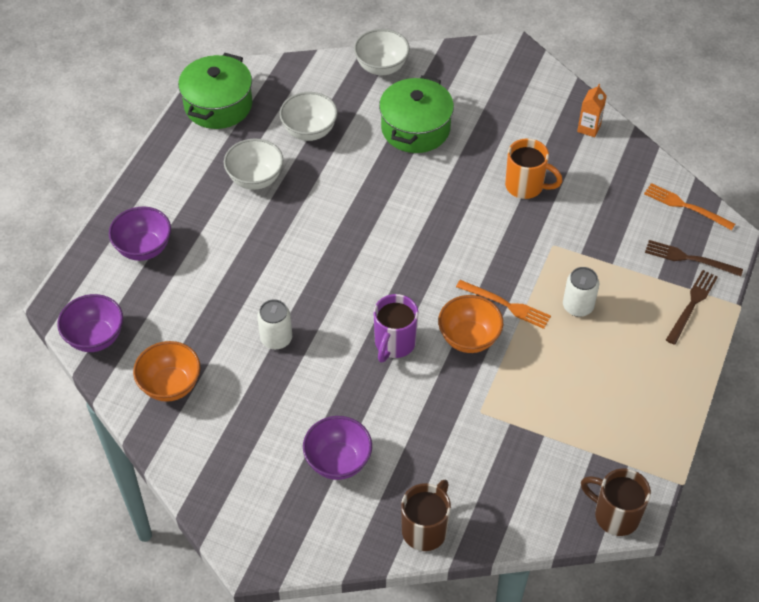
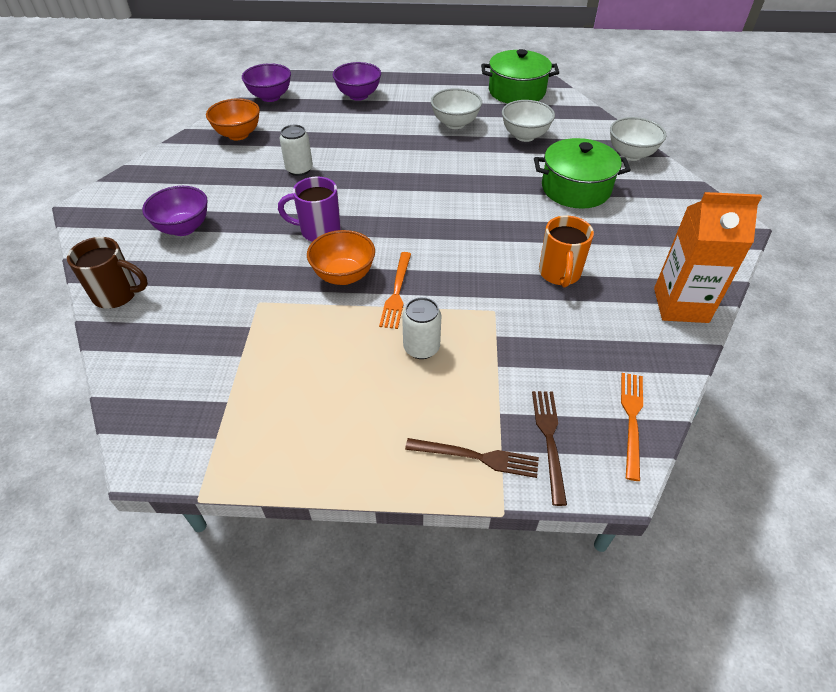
camera: 70 degrees right, 5 degrees down
(589, 128) = (680, 305): orange carton -> orange carton, size x2.03
(614, 515) = (145, 438): brown mug -> none

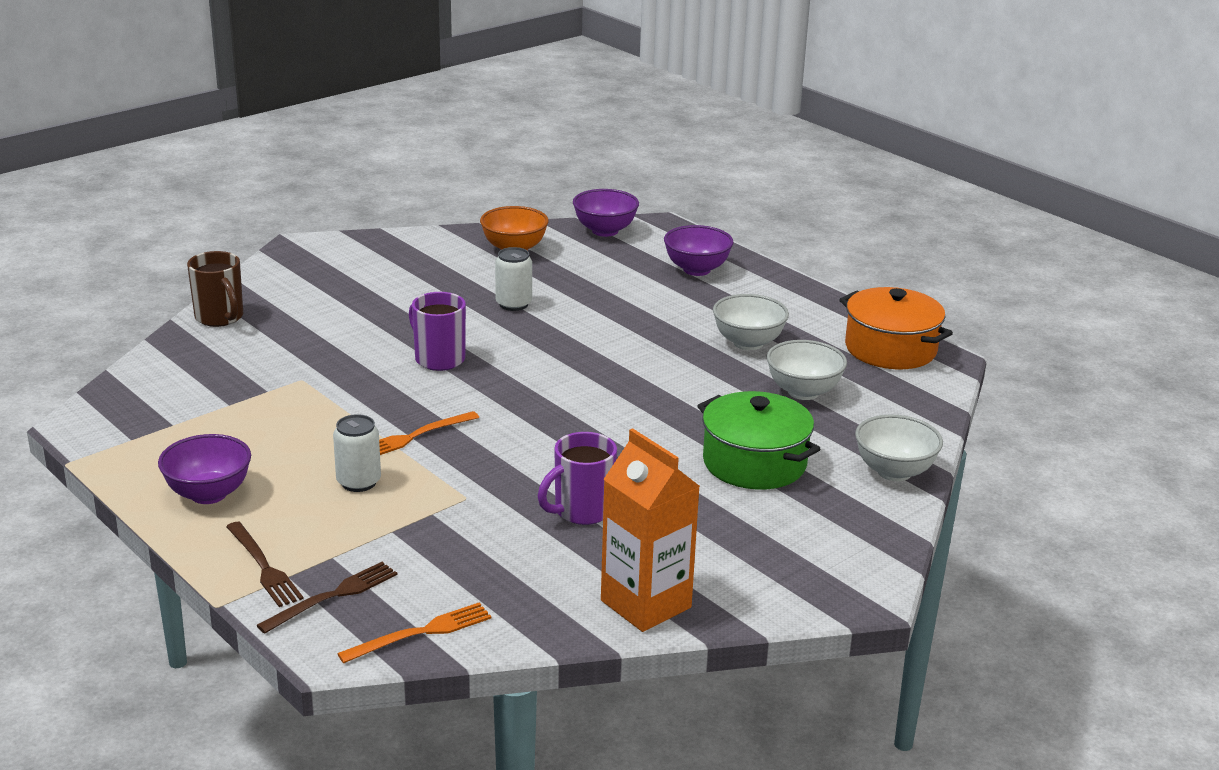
camera: 45 degrees right, 20 degrees down
(183, 228) = (341, 299): purple bowl -> purple bowl (208, 494)
(344, 276) = (396, 400): orange bowl -> none
(516, 91) = (890, 349): green pot -> orange pot
(559, 274) = (581, 511): orange mug -> purple mug

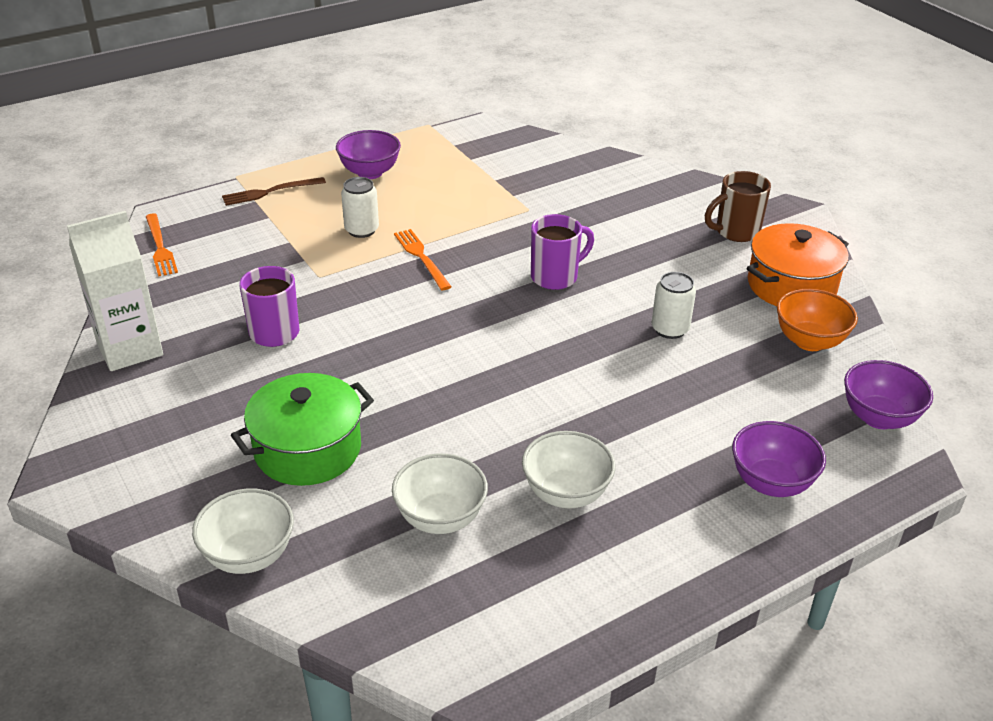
camera: 100 degrees right, 10 degrees up
(220, 318) = (643, 175): brown mug -> brown mug (735, 232)
(333, 596) = (222, 216): brown fork -> none
(646, 604) = (130, 349): orange carton -> white carton
(890, 349) = (534, 633): orange pot -> orange pot (791, 285)

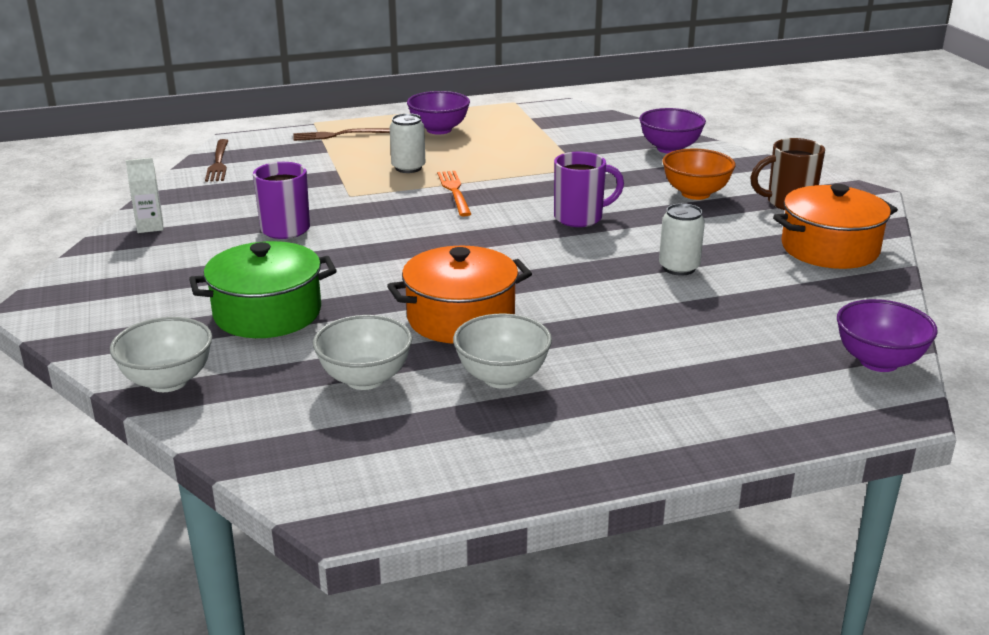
camera: 15 degrees right, 10 degrees down
(130, 349) = (150, 226): white carton -> white carton, size x0.49
(160, 247) = (218, 162): orange fork -> brown fork
(497, 425) = (461, 318): none -> orange pot
(771, 483) = (728, 398): purple bowl -> purple bowl (670, 149)
(809, 341) = (828, 293): orange bowl -> orange bowl (695, 194)

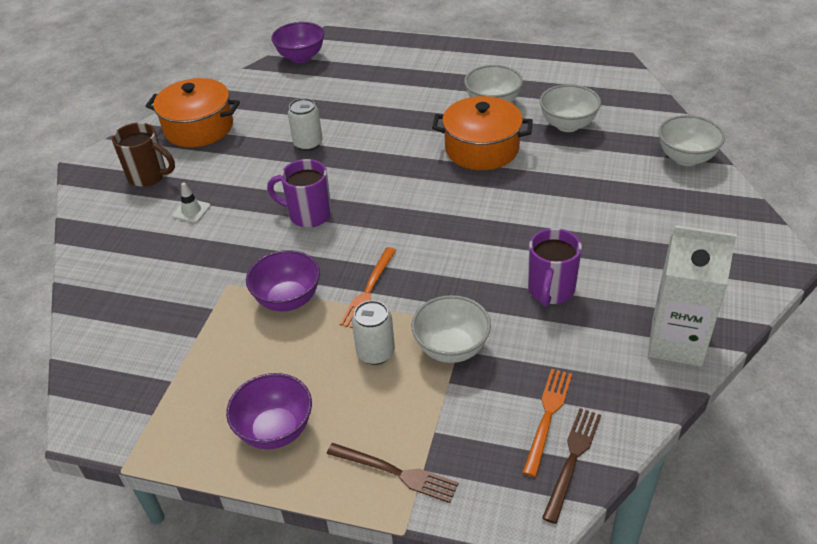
camera: 145 degrees left, 15 degrees up
(150, 226) = (676, 342): white carton -> white carton, size x2.03
(247, 173) = (547, 417): none -> orange fork
(267, 313) = (605, 193): green pot -> none
(349, 182) = (451, 348): none -> white bowl
(670, 149) = (115, 283): purple bowl -> purple bowl (288, 300)
(695, 194) = (191, 211): orange bowl -> white traffic cone

